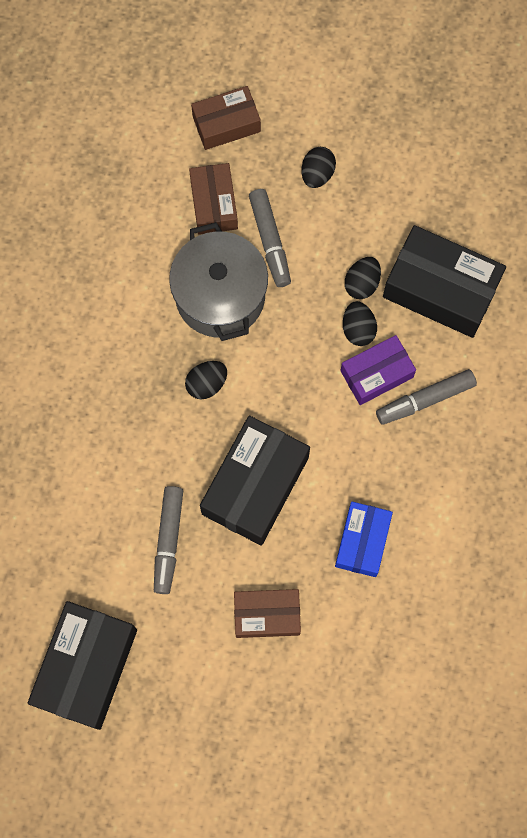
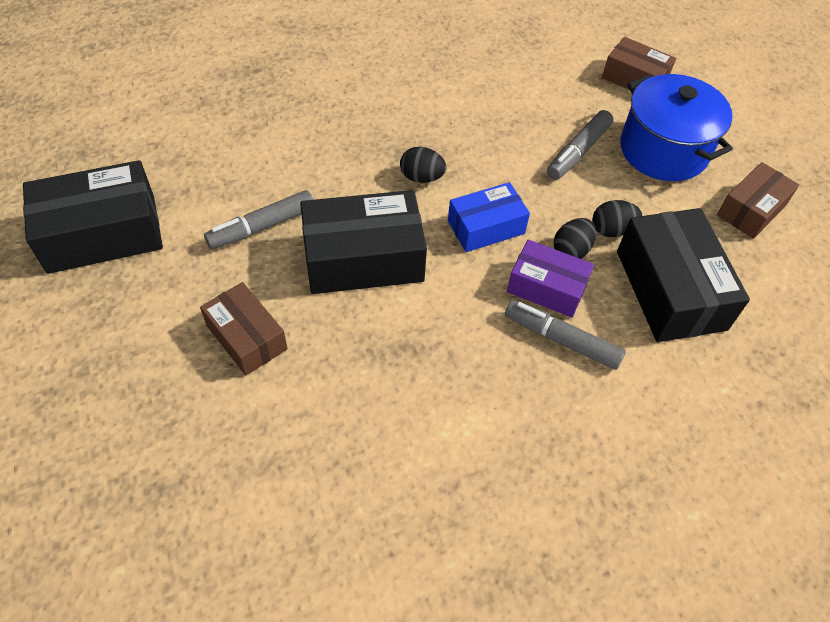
camera: 50 degrees right, 20 degrees down
(214, 204) = (568, 104): brown box -> brown box (751, 210)
(220, 295) = (502, 146): grey pot -> none
(317, 174) = (663, 150): black egg -> blue pot
(362, 541) = (380, 372): blue box -> blue box (486, 227)

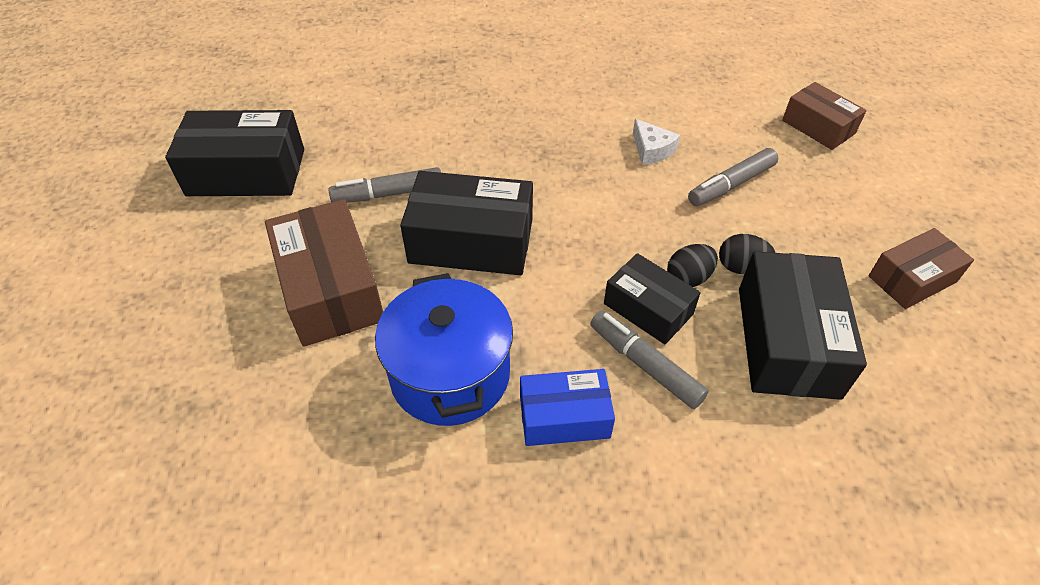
camera: 20 degrees right, 5 degrees down
(246, 337) = (330, 289): brown box -> brown box, size x1.63
(421, 177) = (559, 179): black egg -> none
(486, 227) = (606, 237): blue box -> blue box (564, 417)
(496, 130) = (651, 150): none -> white cheese
(546, 288) = (648, 309): purple box -> black box
(663, 150) = (827, 200): blue pot -> blue pot (450, 374)

